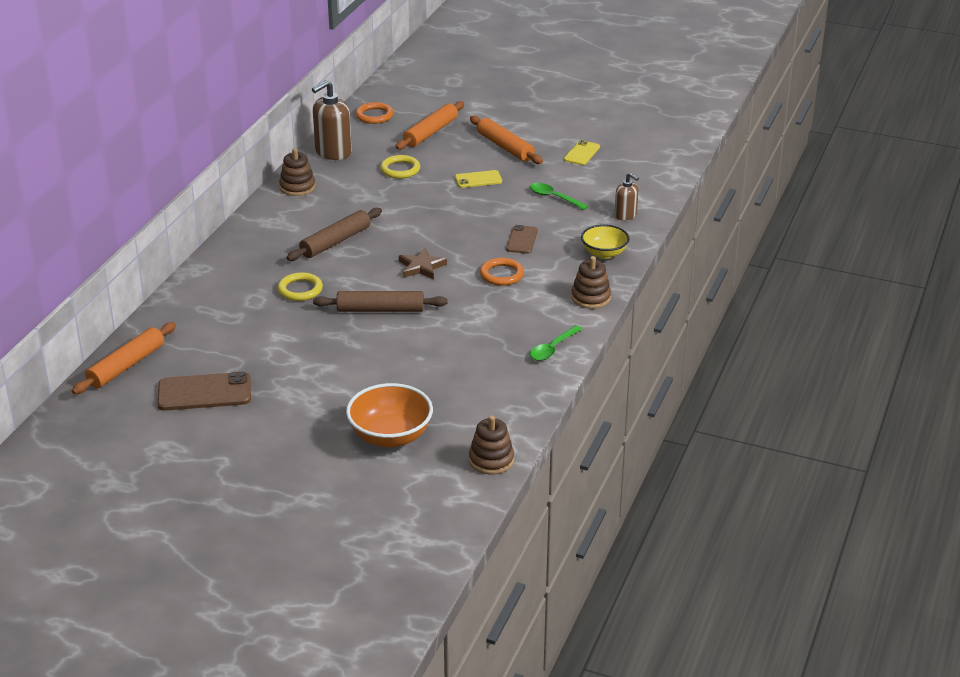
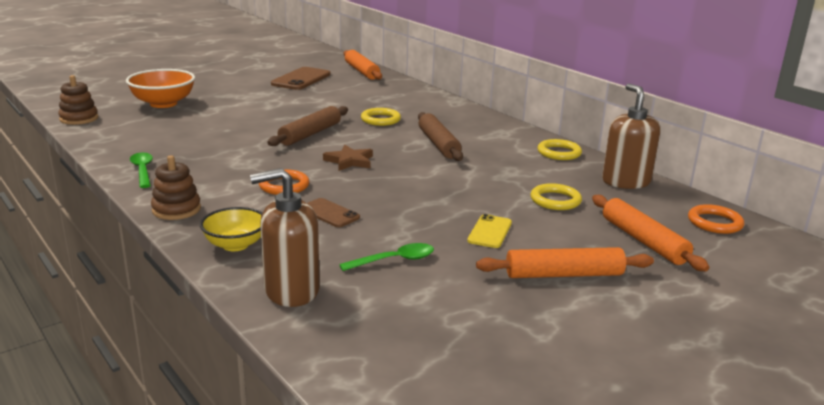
camera: 120 degrees right, 10 degrees down
(297, 187) = (559, 153): brown stacking toy -> yellow ring
(582, 153) = (494, 325): yellow phone -> none
(625, 215) = (291, 290): brown soap dispenser -> brown soap dispenser, size x1.74

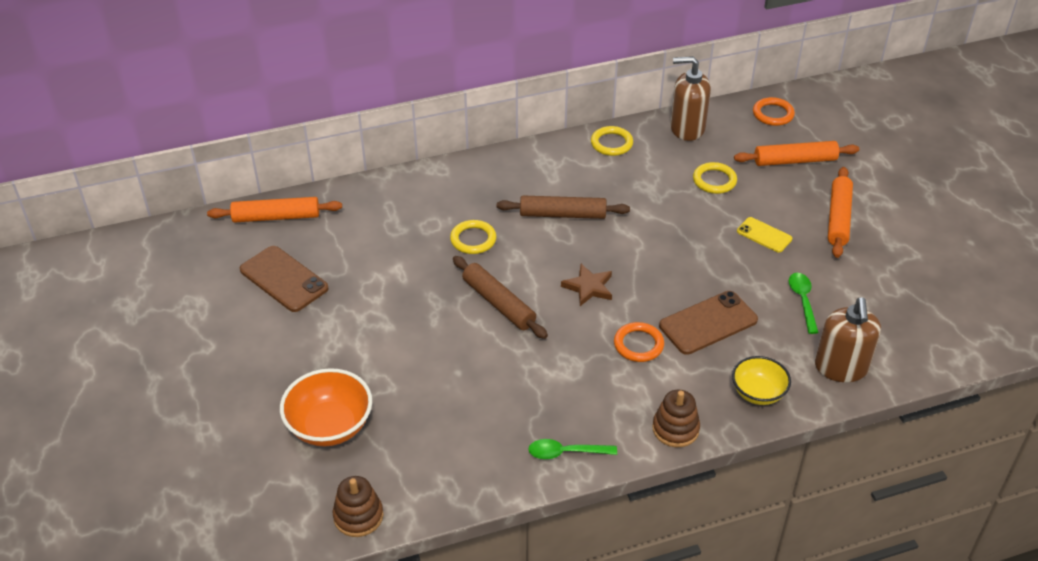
camera: 70 degrees left, 20 degrees up
(329, 213) = (708, 323): brown phone -> brown phone, size x1.69

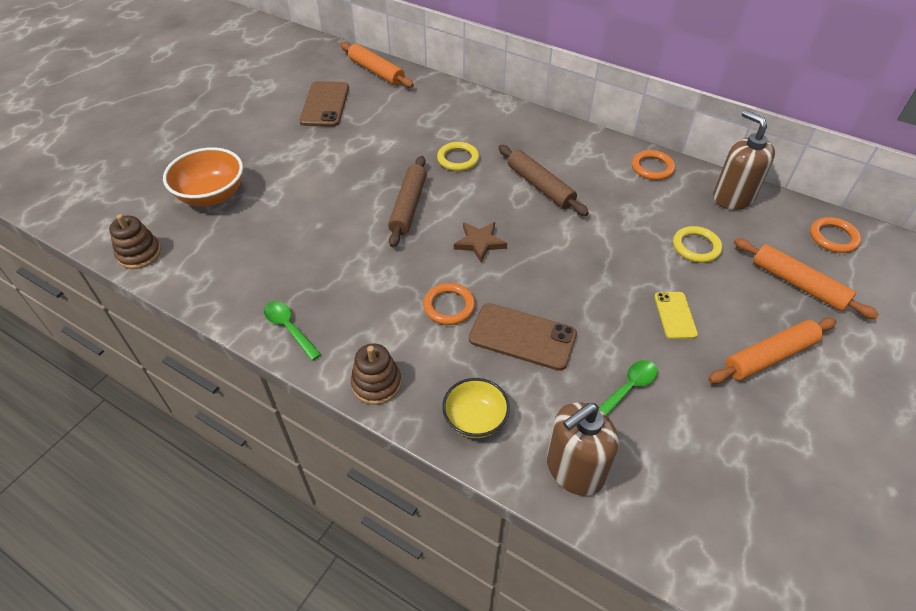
camera: 50 degrees right, 5 degrees up
(611, 143) = (652, 168): yellow ring -> orange ring

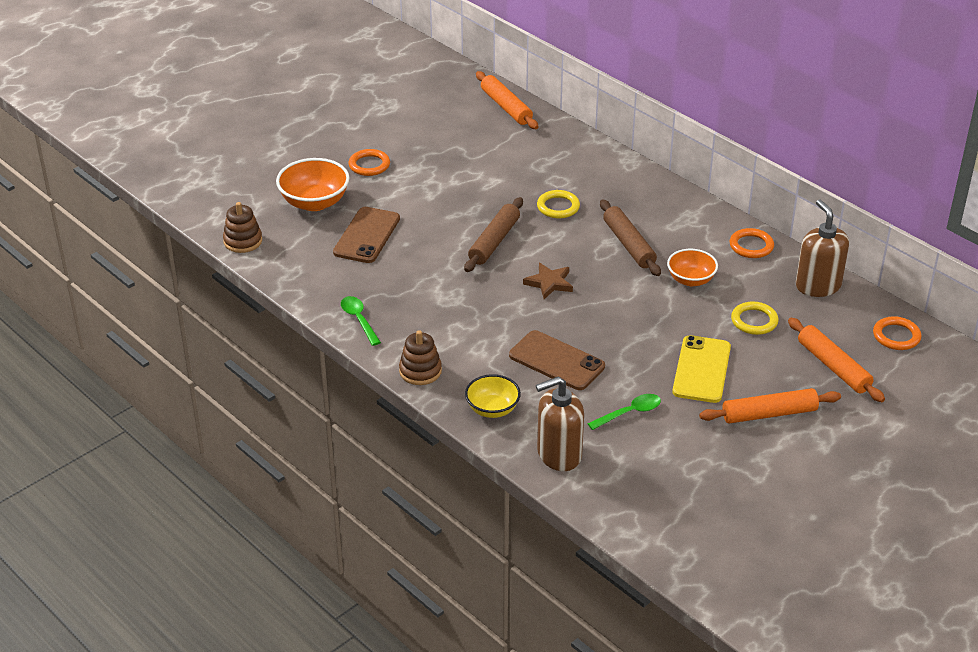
camera: 15 degrees right, 10 degrees down
(325, 104) = (442, 133): brown phone -> brown phone (366, 235)
(449, 306) = (501, 328): orange ring -> orange ring (369, 165)
(615, 213) = (691, 280): none -> orange bowl
(675, 315) = (701, 369): yellow phone -> yellow phone, size x1.69

